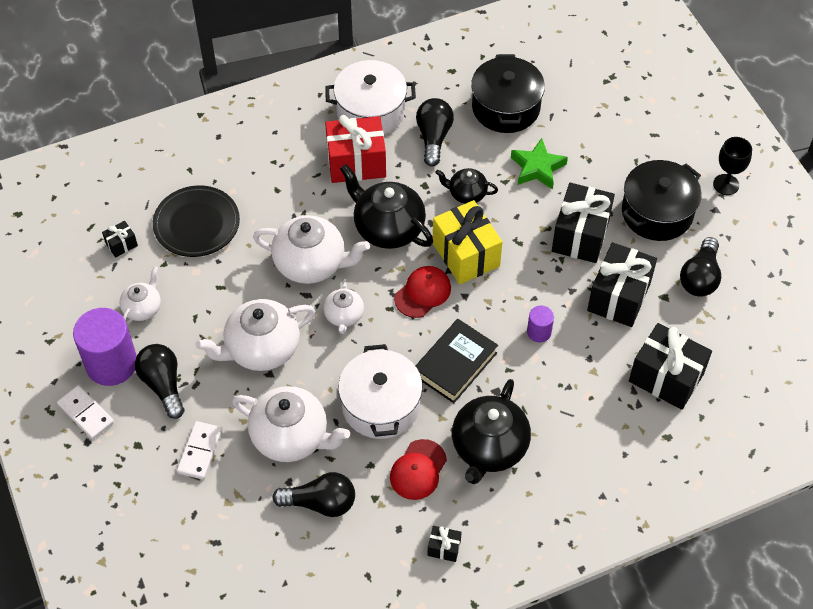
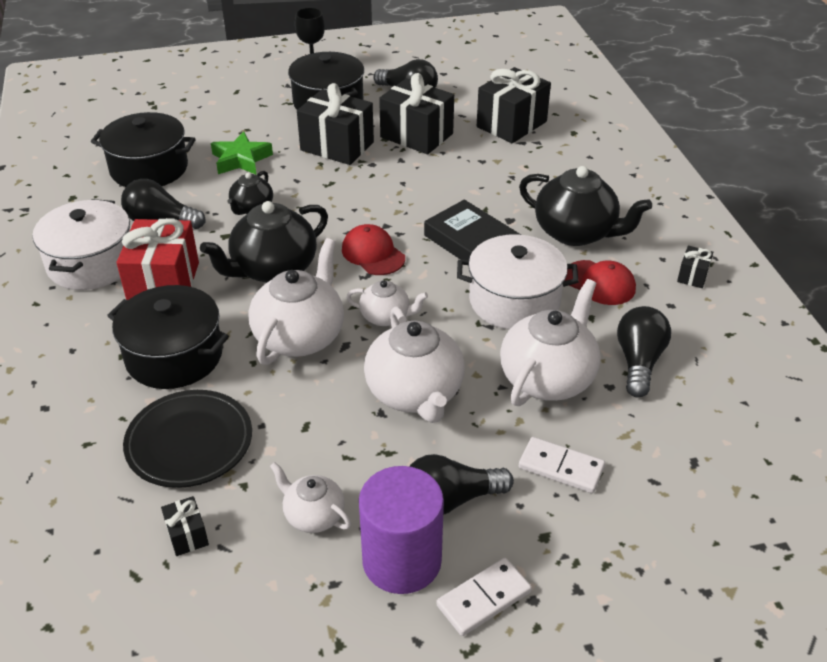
camera: 80 degrees left, 15 degrees down
(278, 192) = (174, 356): none -> black pot
(466, 255) = (333, 218): yellow gift -> none
(539, 332) = (444, 185): purple cylinder -> none

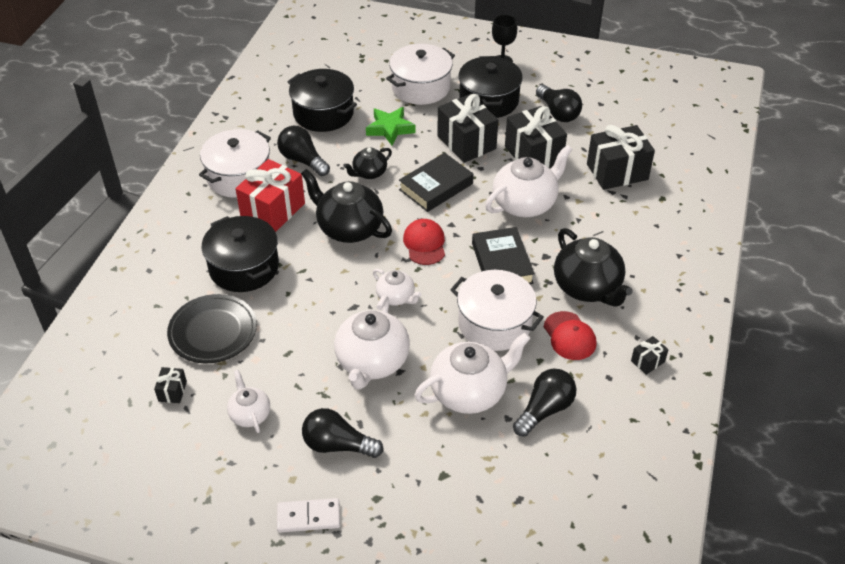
camera: 30 degrees right, 5 degrees up
(243, 112) = (421, 87): none -> white pot
(273, 269) = (349, 228): black teapot -> black teapot turned 45 degrees clockwise
(300, 337) = (329, 287): white teapot -> white teapot (525, 204)
(339, 196) = (436, 187): none -> black book
(402, 560) = (279, 468): purple cylinder -> none
(561, 467) = (425, 458): white domino -> none

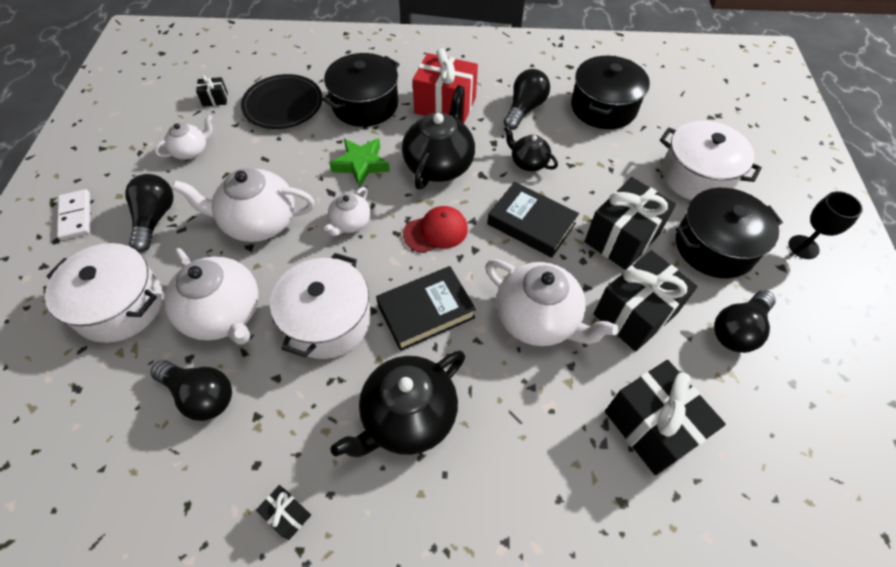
camera: 75 degrees right, 10 degrees up
(239, 176) = (482, 73): white pot -> white pot (120, 305)
(390, 129) = (608, 164): green star -> green star (361, 165)
(569, 336) = (319, 406): red cap -> none

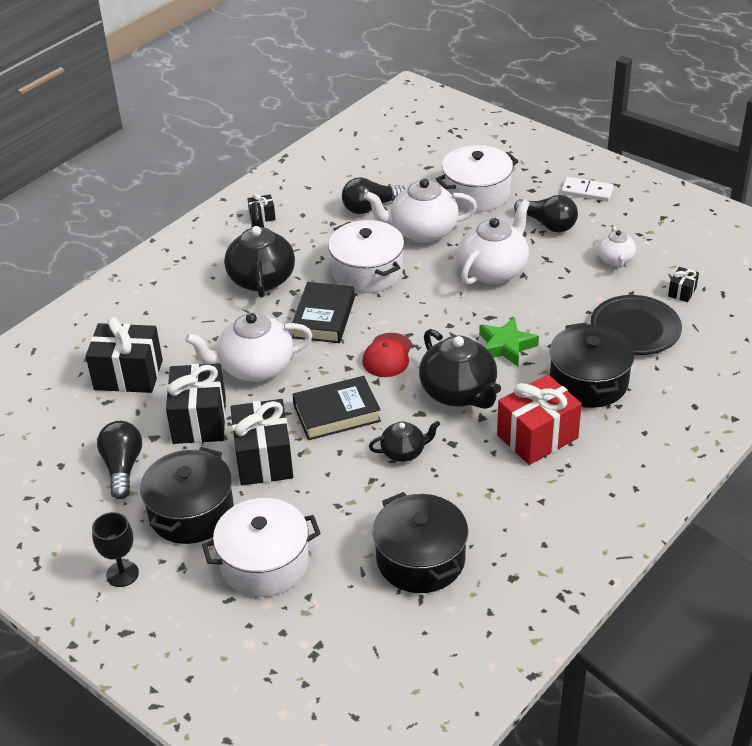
camera: 130 degrees right, 15 degrees down
(350, 223) = (444, 315): white teapot -> none
(524, 109) = (477, 493): black light bulb -> none

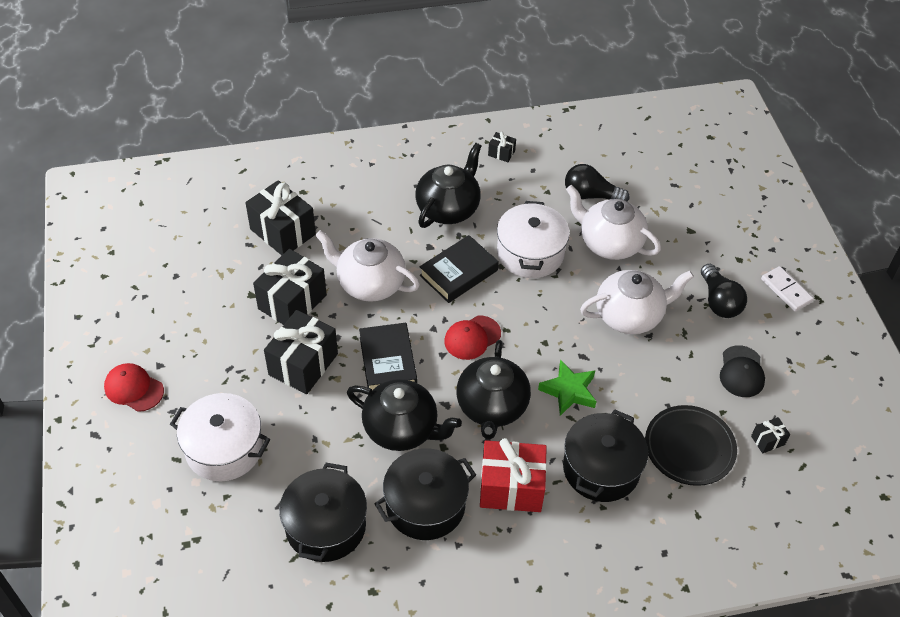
camera: 35 degrees right, 10 degrees up
(122, 467) = (210, 305): black light bulb -> none
(122, 574) = (134, 389): black goblet -> red cap
(191, 512) = (218, 373): black pot -> black pot (425, 505)
(336, 413) = (388, 362): black book -> black book turned 60 degrees clockwise
(404, 452) = (402, 429): black teapot -> black teapot, size x1.82
(476, 193) = (689, 234): white pot -> none
(615, 260) = (741, 372): white teapot -> black cap

